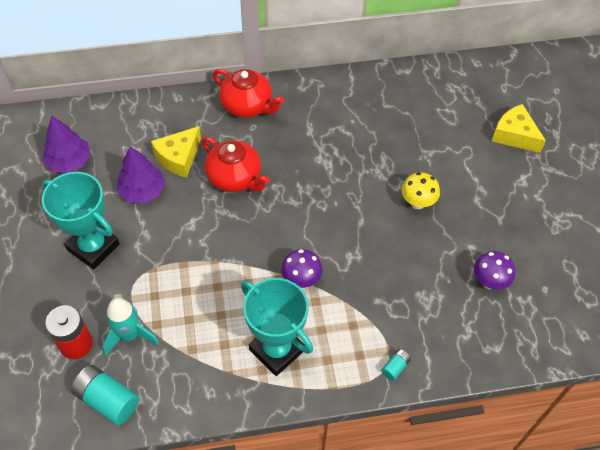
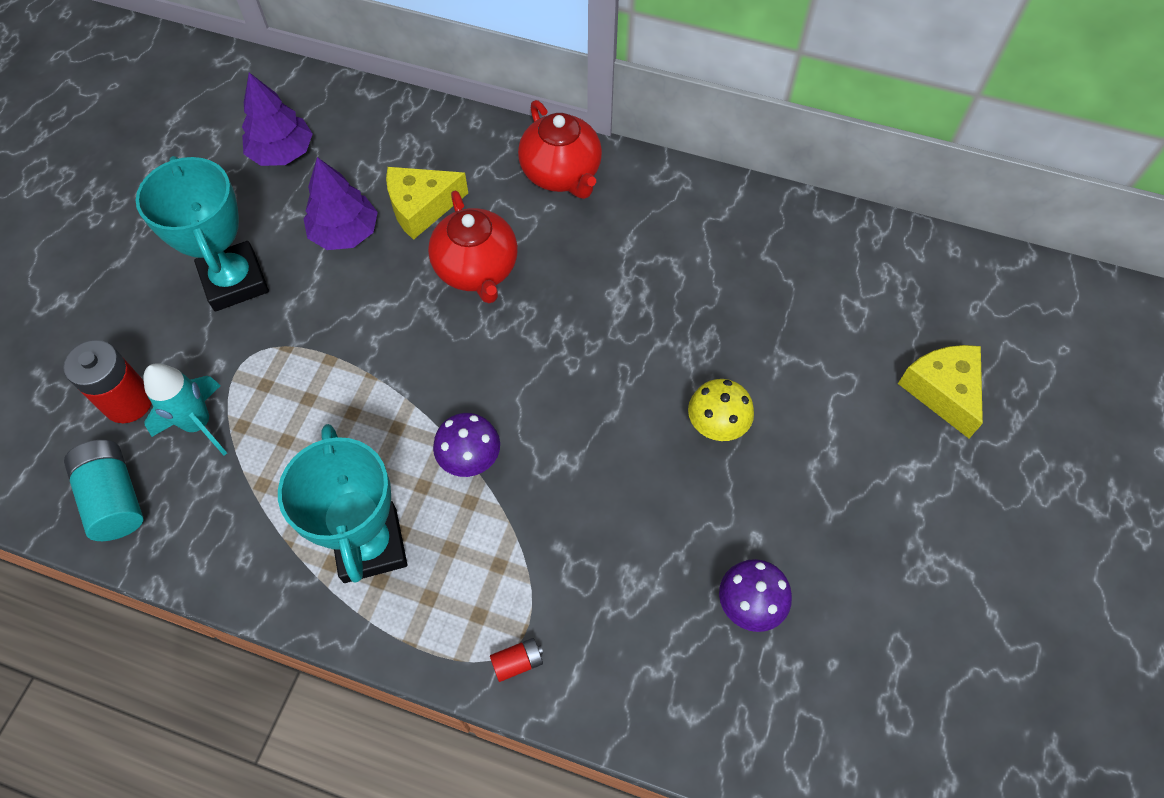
camera: 30 degrees right, 5 degrees up
(395, 367) = (517, 662): turquoise battery -> red battery

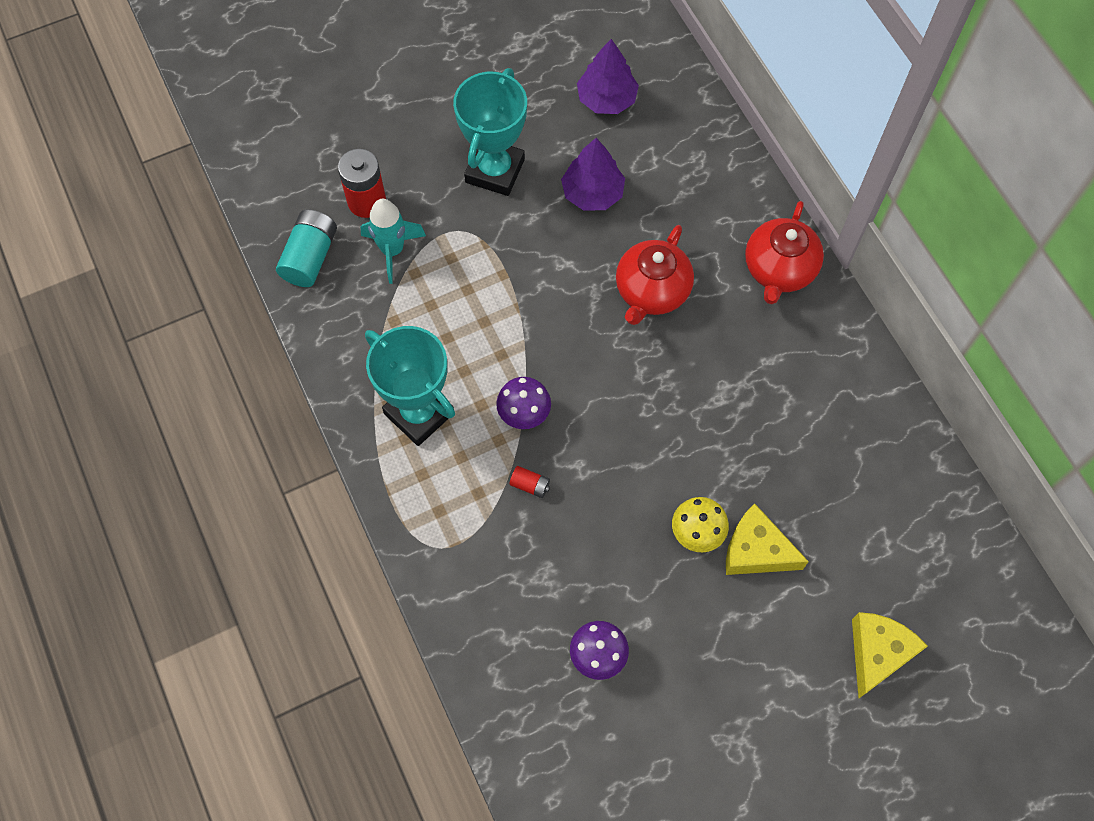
camera: 45 degrees right, 5 degrees up
(370, 545) = (419, 413): turquoise trophy -> turquoise trophy turned 75 degrees counterclockwise
(421, 207) = (659, 215): yellow cheese -> yellow cheese (756, 550)
(517, 662) = (434, 557): red battery -> red battery (530, 485)

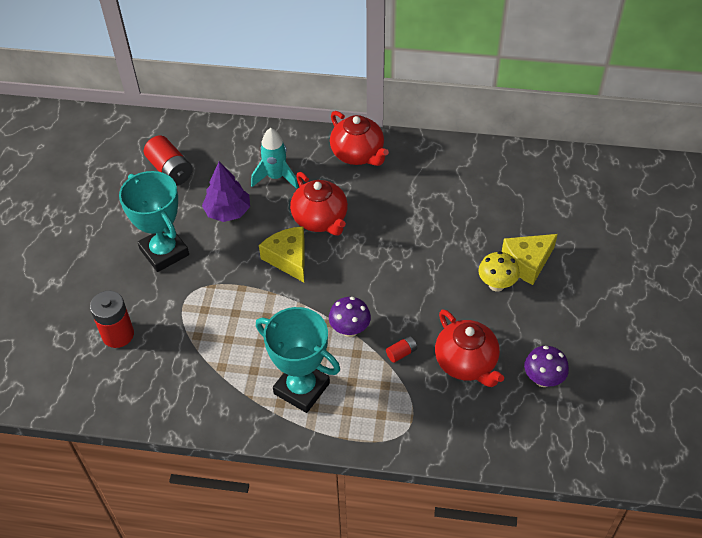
camera: 55 degrees left, 15 degrees down
(310, 257) = (128, 391): turquoise battery -> none
(392, 250) = (169, 339): turquoise rocket -> turquoise rocket (276, 177)
(419, 413) = (301, 388): turquoise trophy -> turquoise trophy turned 45 degrees clockwise
(563, 561) = (466, 363): none -> red teapot
(606, 99) = (170, 170): purple tree -> red battery
(877, 653) = (627, 241): yellow cheese -> yellow cheese (288, 258)

